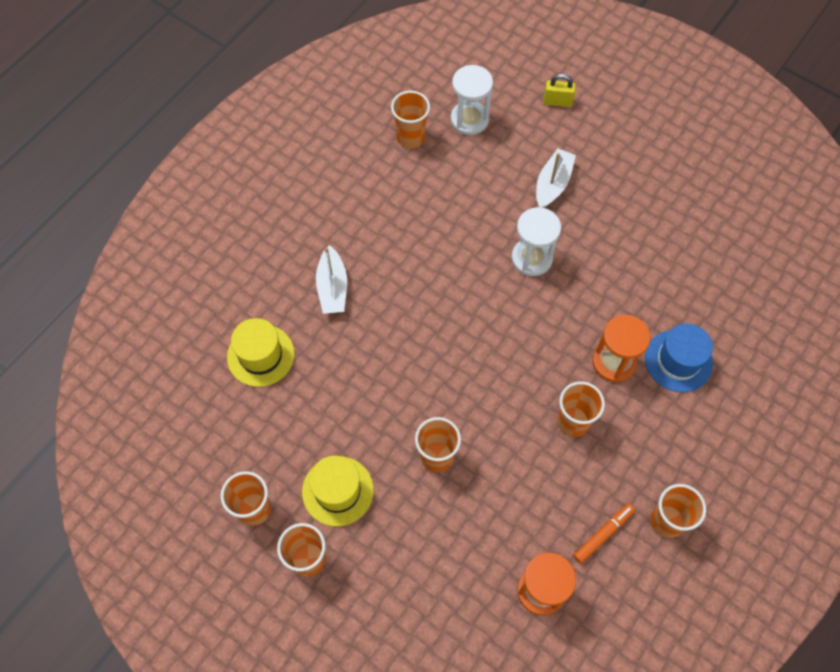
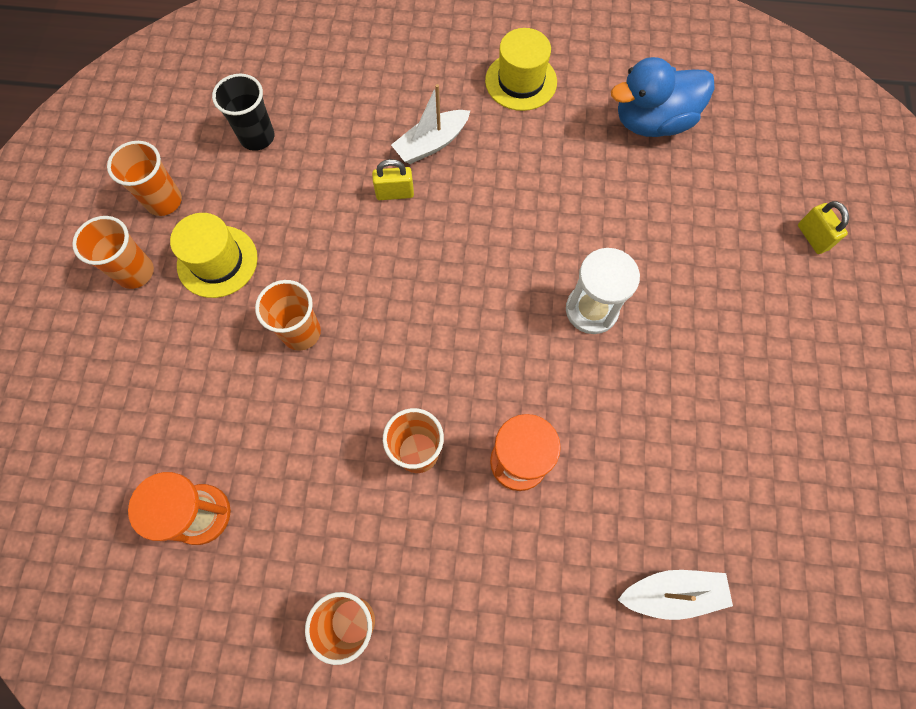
camera: 60 degrees right, 5 degrees up
(240, 410) = (257, 137): none -> black cup
(260, 355) = (322, 124): yellow hat -> yellow hat (521, 81)
(359, 334) = (395, 193): none -> yellow padlock
(411, 137) = (652, 122): orange cup -> blue duck
(469, 119) = (718, 163): white hourglass -> none
(552, 184) = (701, 285): white boat -> white boat (671, 593)
(603, 534) = (299, 552): orange marker -> none
(678, 361) = (567, 538): blue hat -> none

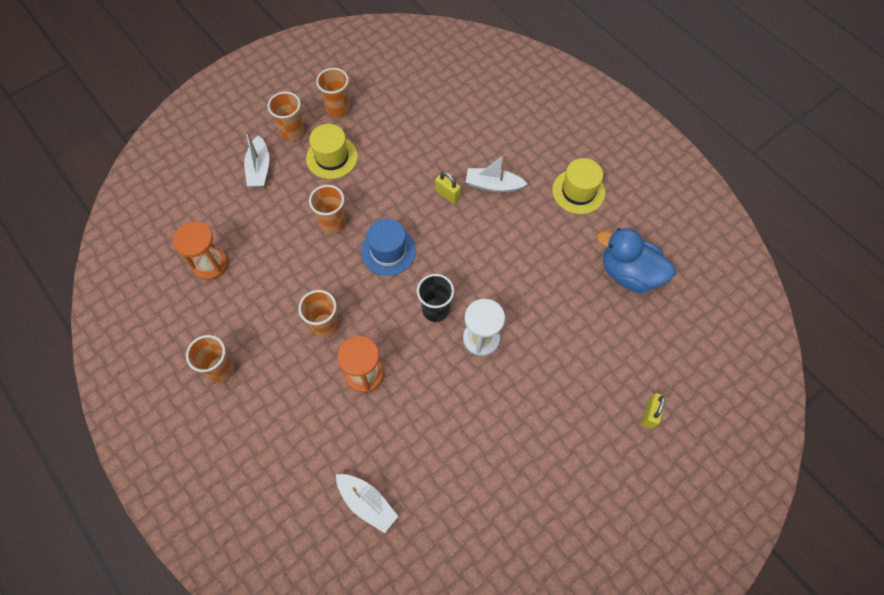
camera: 45 degrees right, 5 degrees down
(139, 348) = (259, 168): none -> white boat
(257, 137) = (412, 112): black cup -> black cup (435, 310)
(397, 308) = (388, 251): none -> blue hat

